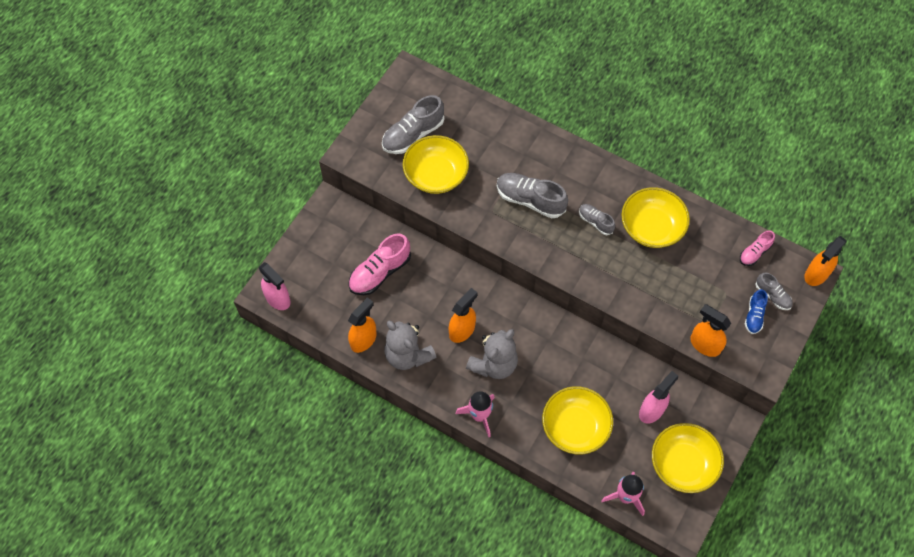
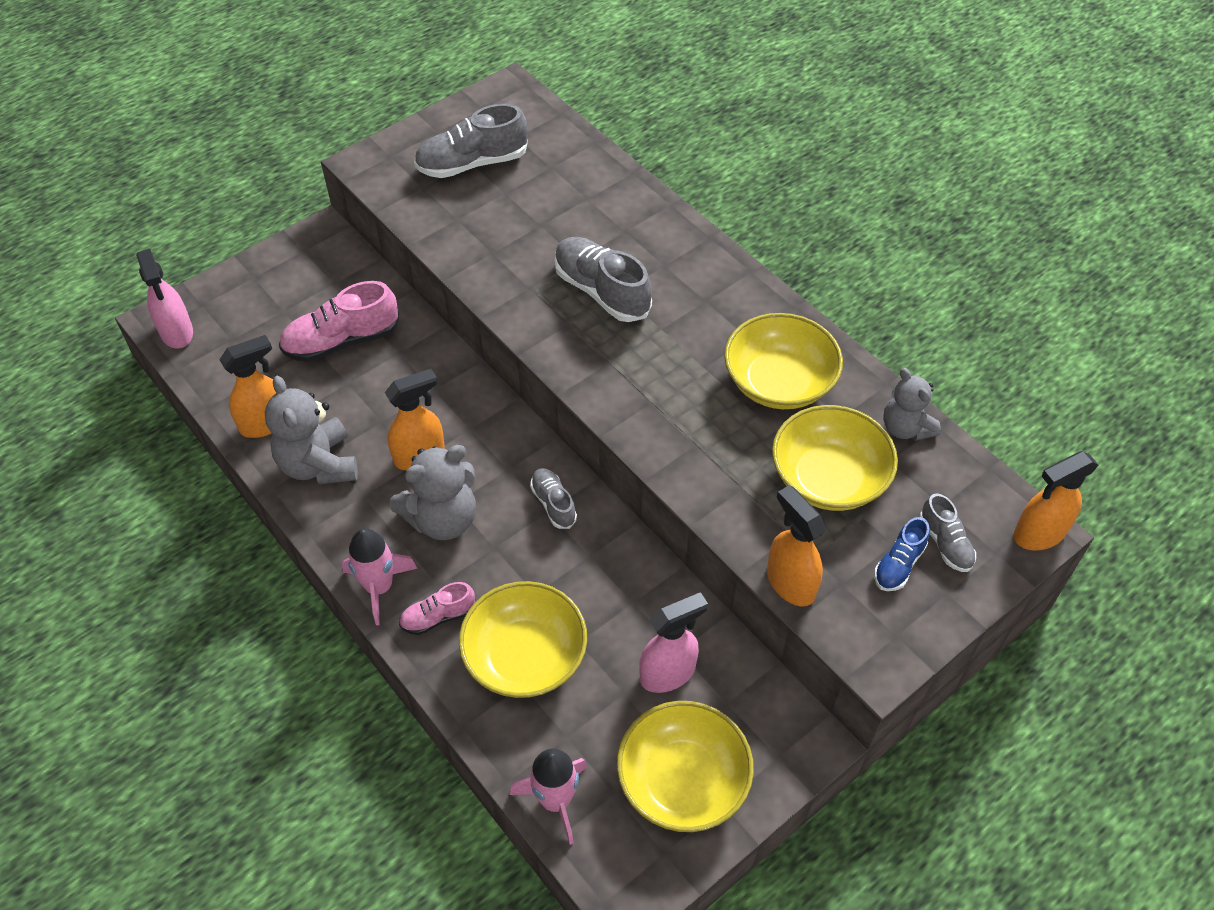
camera: 20 degrees right, 10 degrees down
(436, 174) = (477, 221): yellow bowl -> yellow bowl (828, 478)
(595, 222) = (690, 349): grey shoe -> grey shoe (553, 504)
(728, 234) = (905, 428): none -> grey teddy bear
(754, 253) = (940, 468): pink shoe -> pink shoe (438, 617)

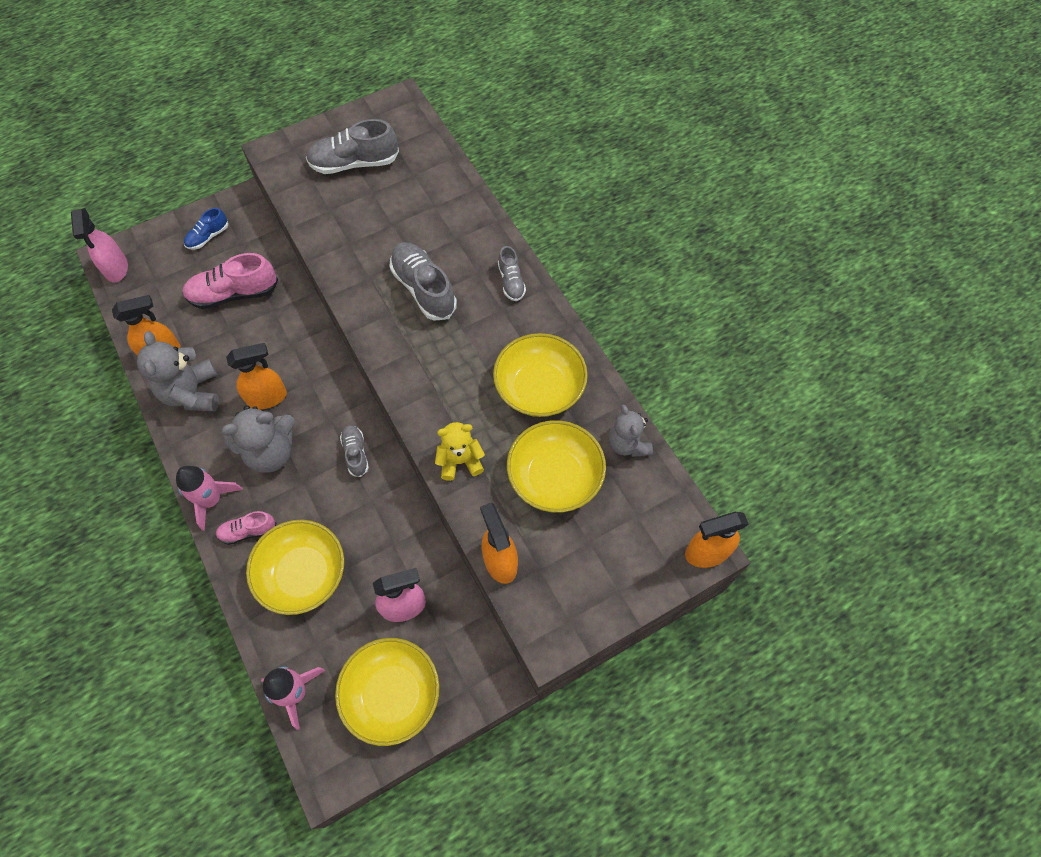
camera: 10 degrees right, 10 degrees up
(706, 477) = (460, 461): none -> yellow teddy bear
(898, 564) = (588, 560): blue shoe -> blue shoe (208, 237)
(945, 543) = (630, 548): grey shoe -> grey shoe (511, 282)

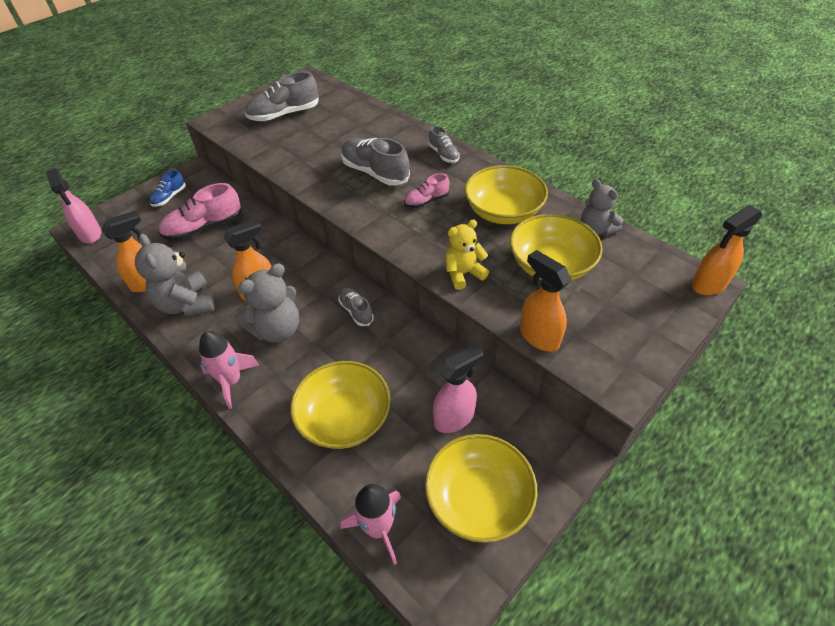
camera: 15 degrees left, 15 degrees down
(248, 531) = (276, 397): pink shoe -> pink shoe (426, 201)

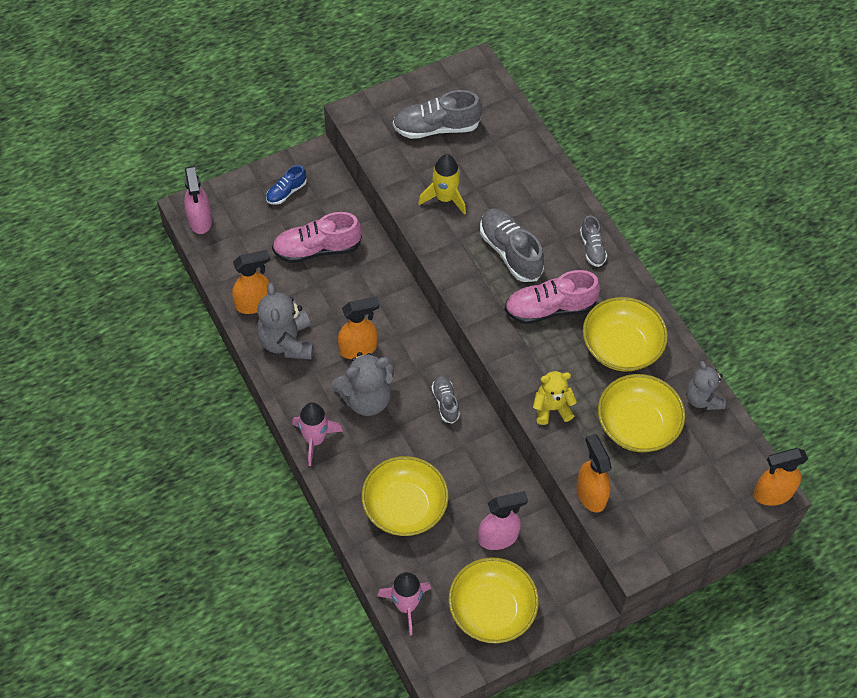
camera: 15 degrees right, 10 degrees up
(305, 153) = (445, 198): none -> yellow rocket
(426, 201) = (550, 308): pink shoe -> pink shoe, size x1.79

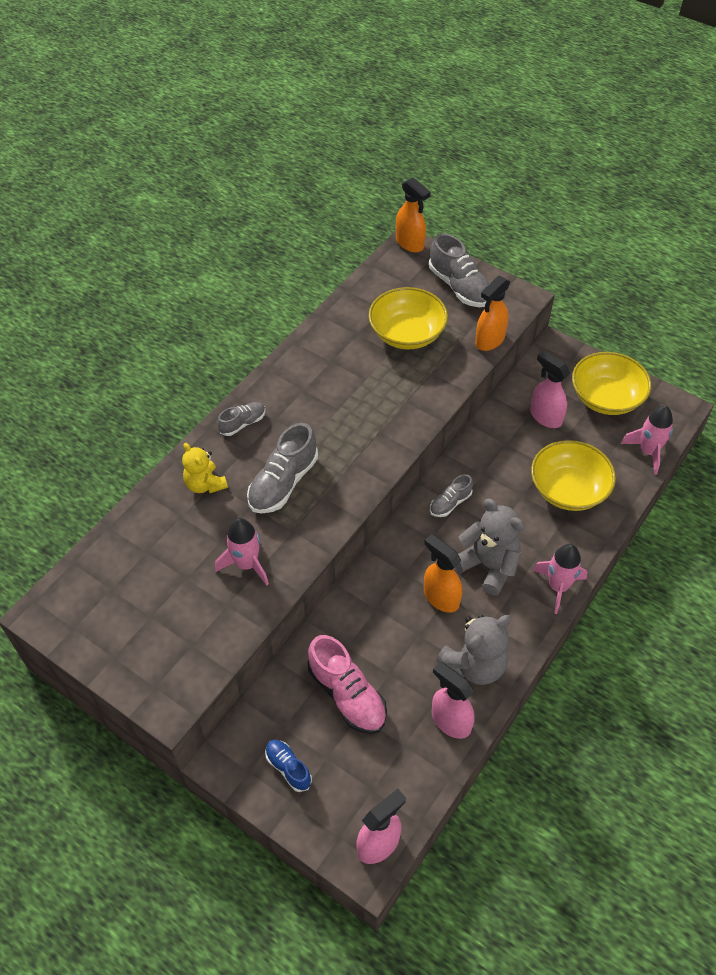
camera: 115 degrees left, 5 degrees down
(254, 303) = (450, 721): orange spray bottle -> pink spray bottle
(286, 192) = (288, 768): blue shoe -> blue shoe turned 150 degrees counterclockwise
(436, 127) = (153, 614): grey shoe -> grey shoe (459, 287)
(445, 198) = (247, 564): yellow rocket -> pink rocket
(550, 308) = (329, 430): pink shoe -> none
(551, 408) = (430, 391): yellow teddy bear -> yellow teddy bear (205, 484)
(621, 347) = (338, 368): yellow bowl -> none
(702, 399) = (354, 304): grey teddy bear -> none

